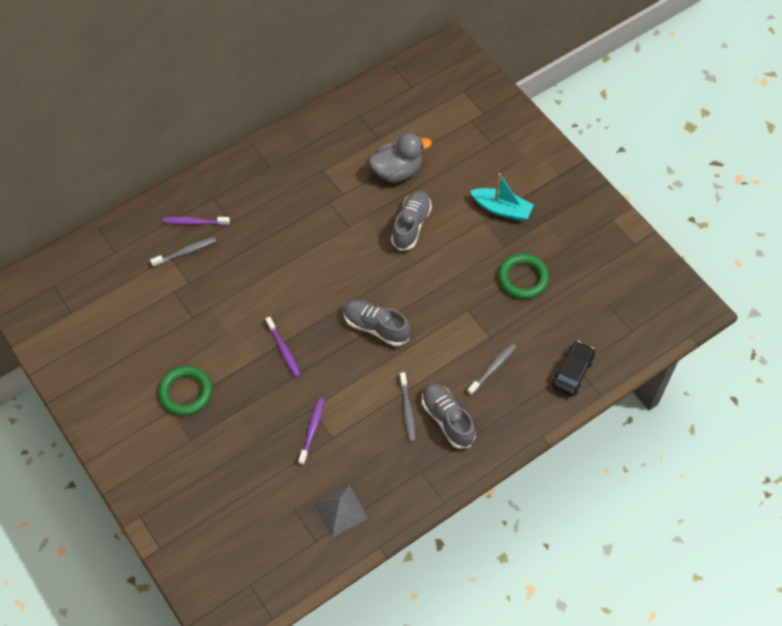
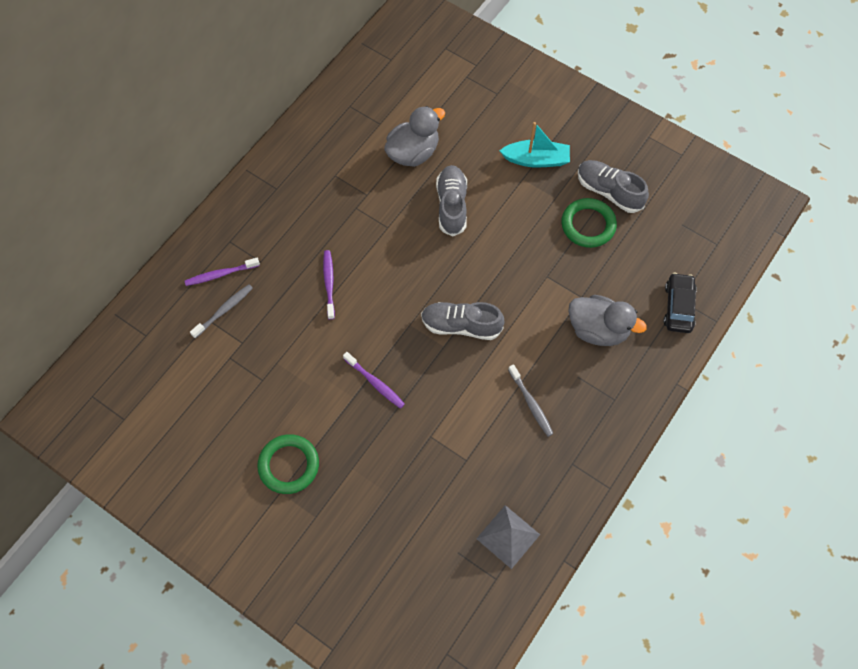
camera: 20 degrees left, 5 degrees up
(312, 430) = (441, 459): purple toothbrush -> purple toothbrush (329, 283)
(447, 419) = (575, 399): grey shoe -> grey shoe (609, 192)
(492, 368) = (598, 330): grey toothbrush -> grey duck

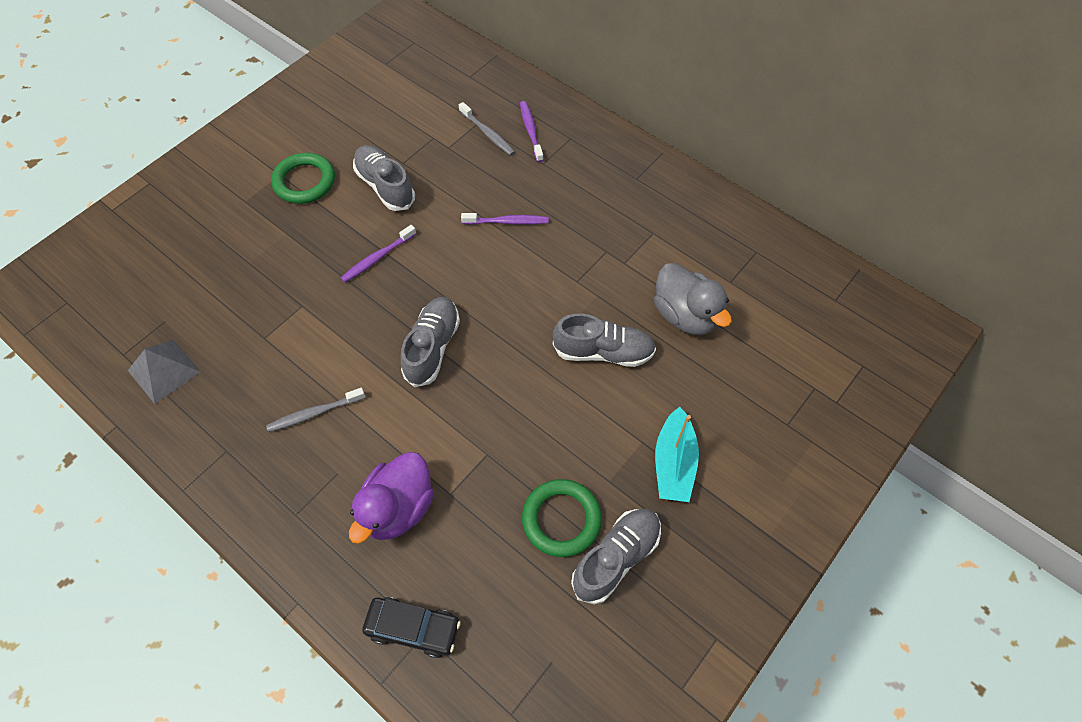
camera: 95 degrees right, 5 degrees down
(292, 390) = (385, 186): none -> grey shoe
(598, 330) = (398, 508): grey duck -> purple duck

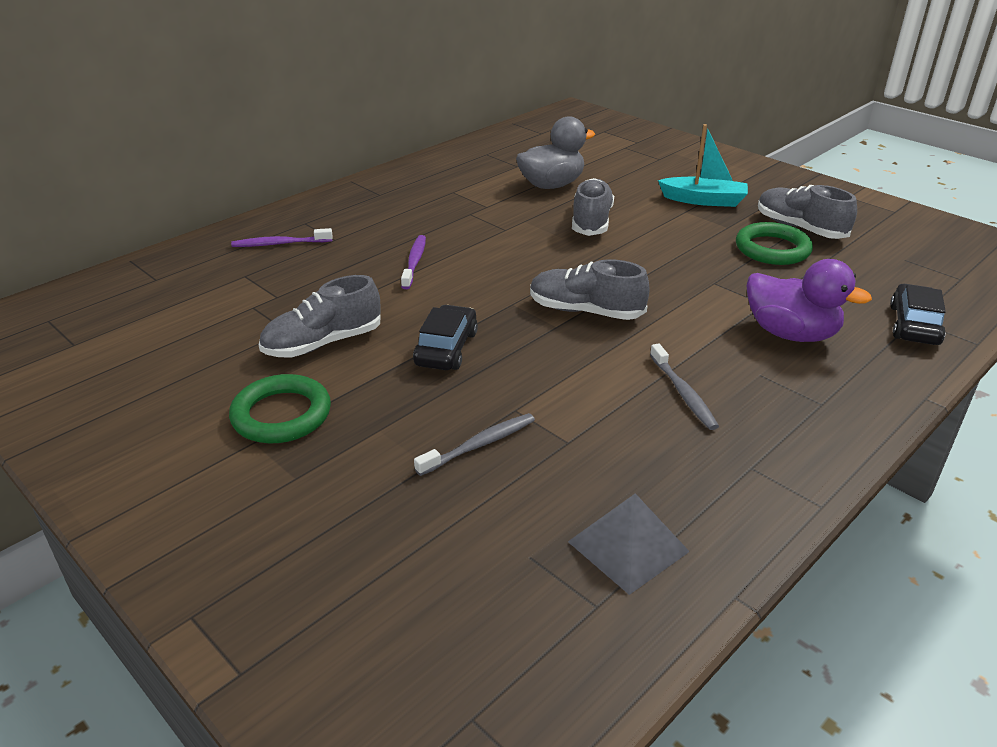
camera: 85 degrees left, 25 degrees down
(377, 258) = (446, 348): purple toothbrush -> black car
(487, 133) = (268, 270): grey toothbrush -> grey toothbrush (479, 445)

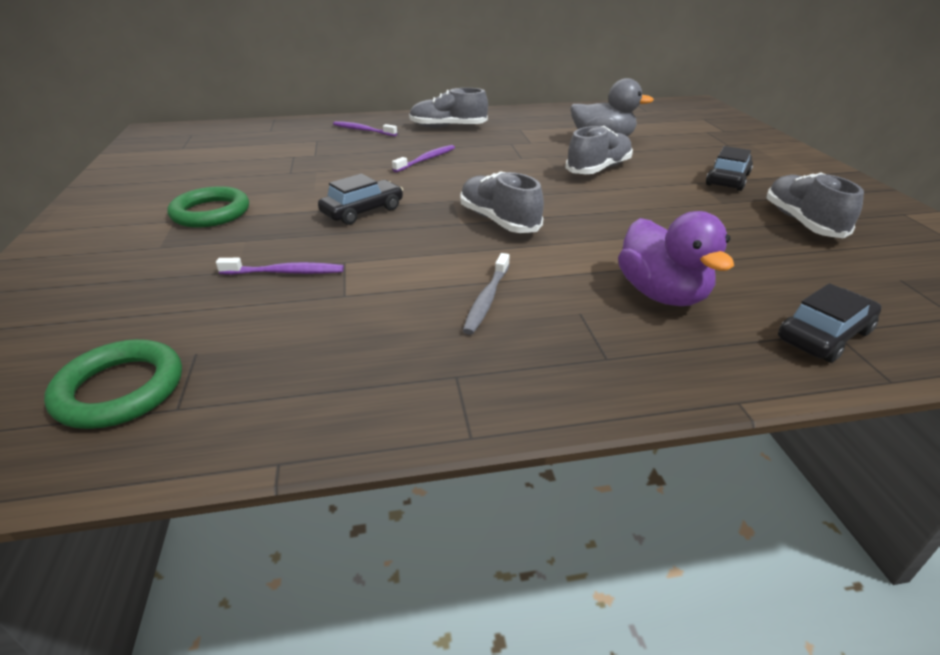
camera: 35 degrees right, 0 degrees up
(323, 343) = (297, 185): grey shoe -> grey shoe (448, 127)
(479, 445) = (285, 272): grey toothbrush -> purple toothbrush
(628, 546) = (265, 381): grey pyramid -> none
(703, 200) = (727, 179): turquoise boat -> black car
(772, 249) = (745, 229): green ring -> green ring (120, 389)

